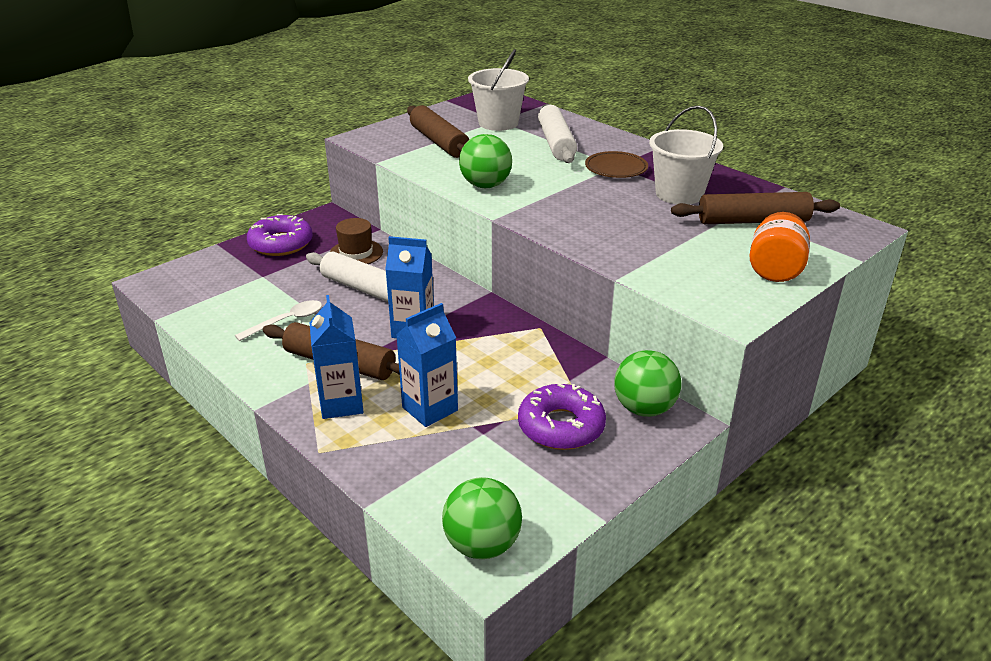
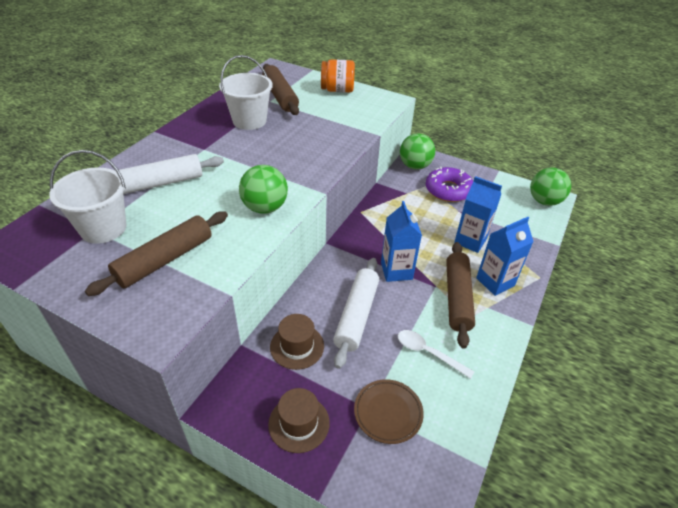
camera: 110 degrees left, 10 degrees up
(281, 244) = (299, 423): purple donut -> brown hat
(616, 169) = (210, 148): brown plate -> brown plate (388, 413)

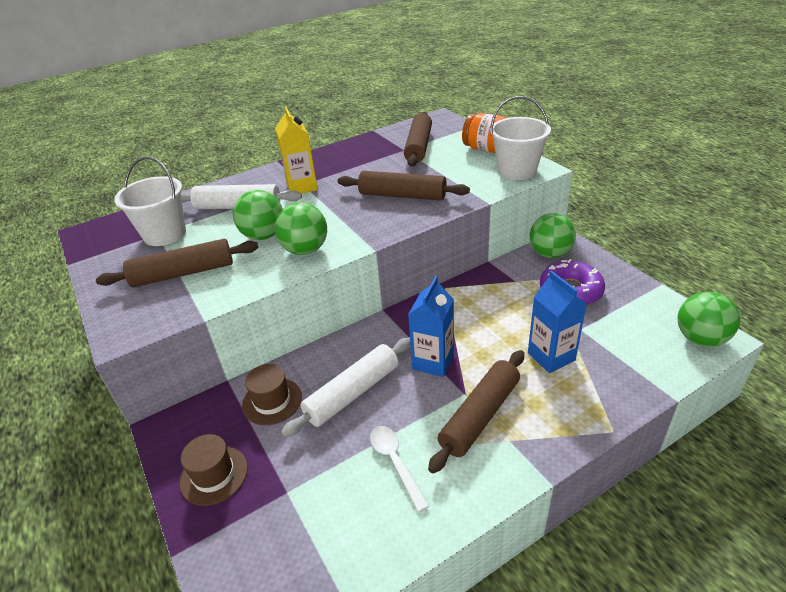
camera: 35 degrees right, 5 degrees down
(206, 152) = (302, 187): none -> yellow carton
(212, 204) = (263, 235): none -> green ball
(249, 121) = (367, 165): white bucket -> white bucket (517, 170)
(305, 142) = (402, 195): none -> brown rolling pin
(388, 413) = (301, 505): brown plate -> none
(495, 282) = (544, 414): blue carton -> none

